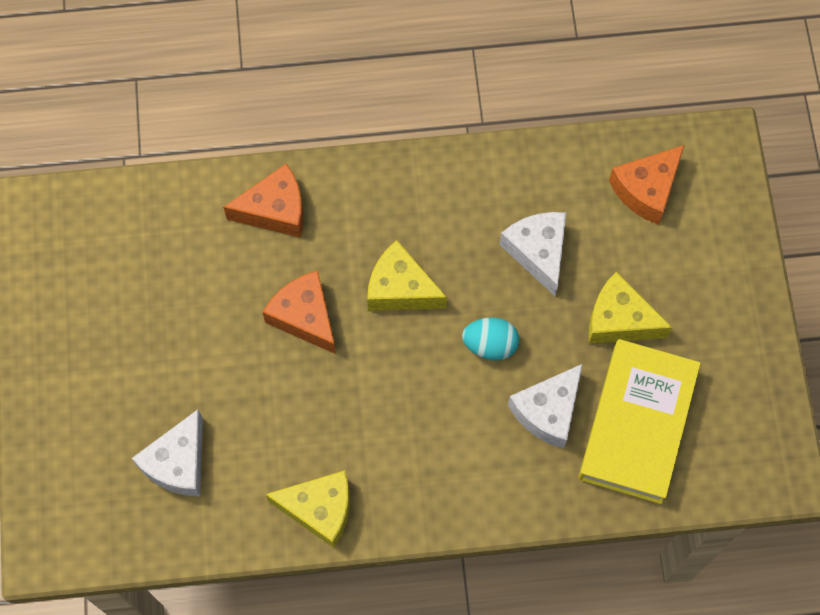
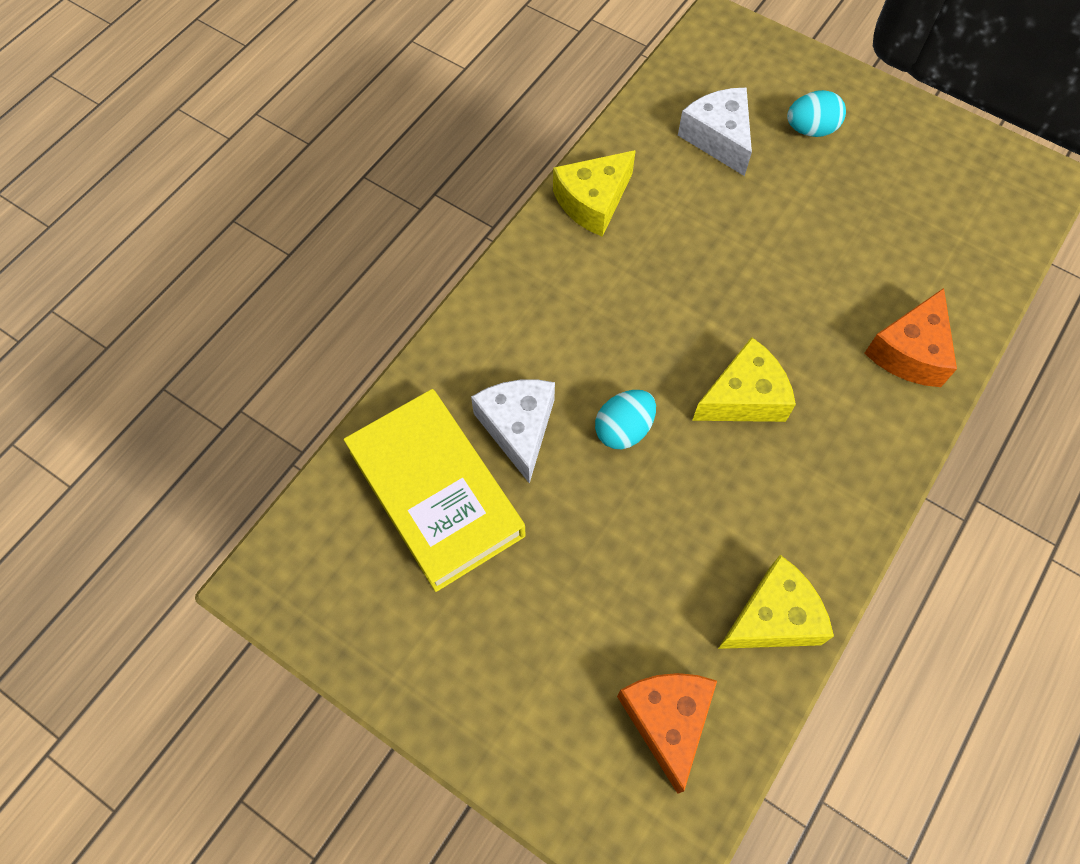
camera: 130 degrees right, 5 degrees down
(113, 400) = (810, 129): none -> turquoise egg
(304, 316) = (778, 303): orange cheese -> none
(538, 252) = (683, 547): white cheese -> none
(619, 320) = (548, 564): yellow cheese -> yellow cheese (773, 617)

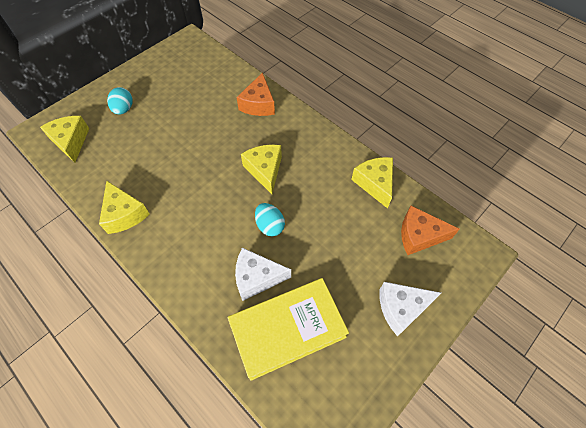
camera: 80 degrees left, 5 degrees down
(713, 80) = (71, 141): none -> yellow cheese
(718, 138) = (110, 147): white cheese -> white cheese (401, 308)
(909, 352) = (258, 104): orange cheese -> orange cheese turned 60 degrees clockwise

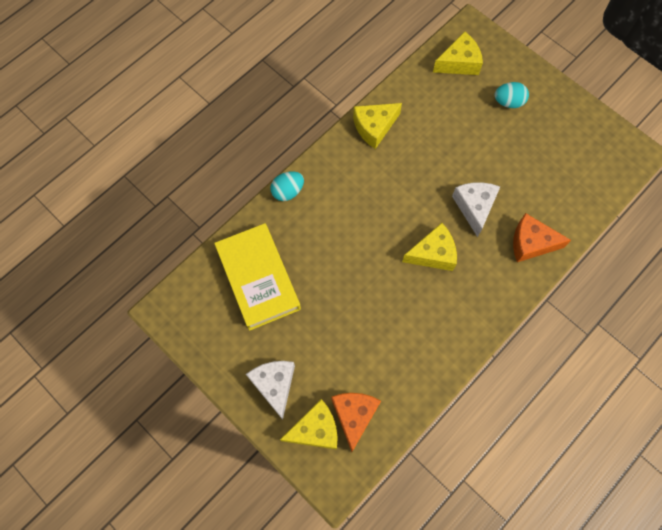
camera: 90 degrees right, 10 degrees up
(257, 278) = (308, 250): white cheese -> white cheese (474, 207)
(270, 226) = (364, 261): turquoise egg -> turquoise egg (288, 191)
(374, 183) = (421, 374): yellow cheese -> yellow cheese (315, 429)

